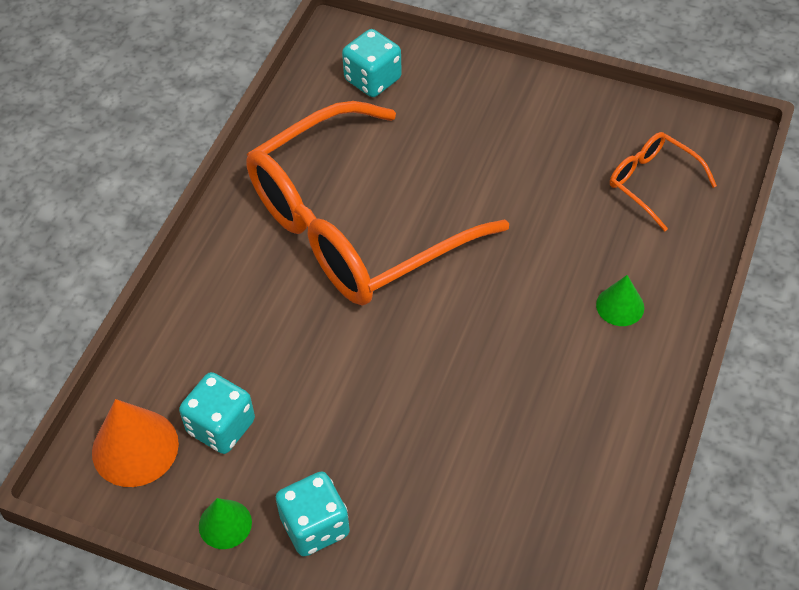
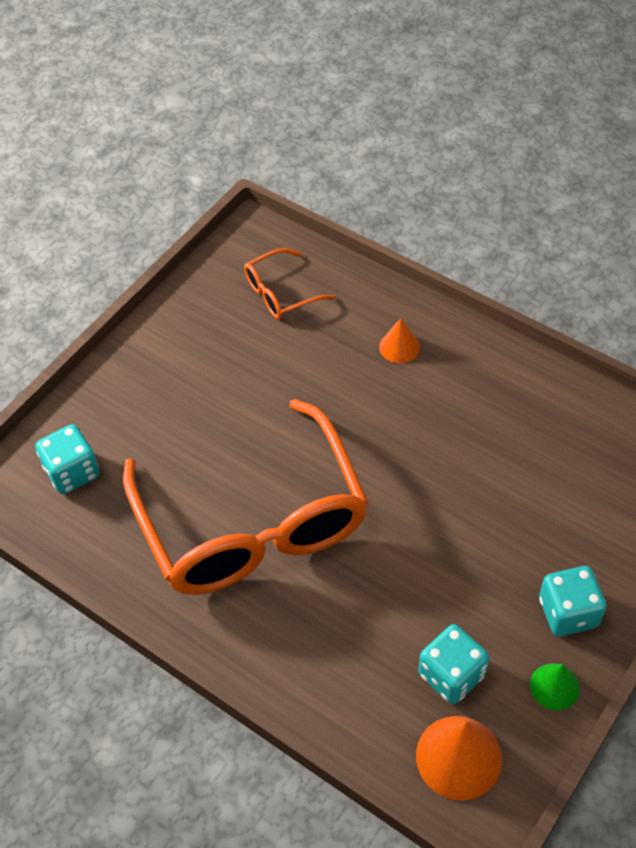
camera: 75 degrees left, 0 degrees up
(620, 306) = (399, 347): green cone -> orange cone

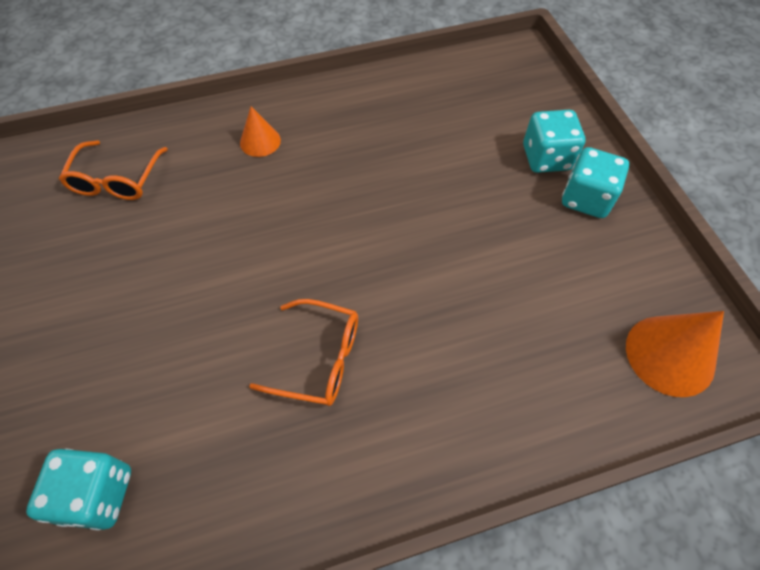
camera: 55 degrees left, 5 degrees up
(252, 522) = (319, 359): orange glasses -> orange glasses, size x0.42
(451, 675) = (589, 308): turquoise dice -> turquoise dice (546, 158)
(554, 686) = (644, 248): green cone -> none

